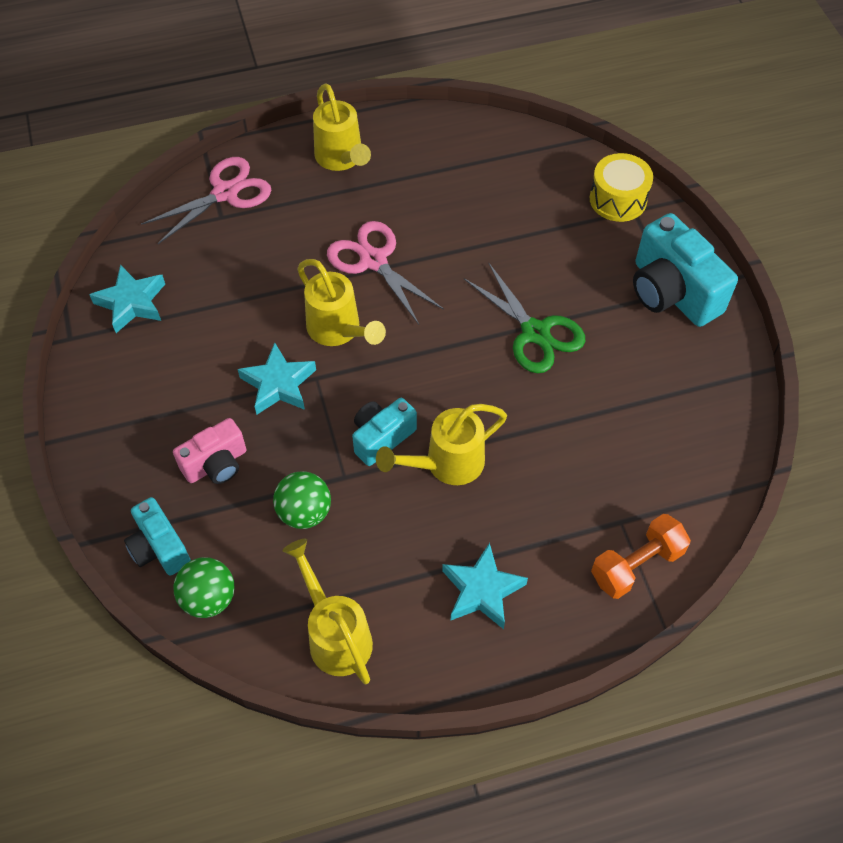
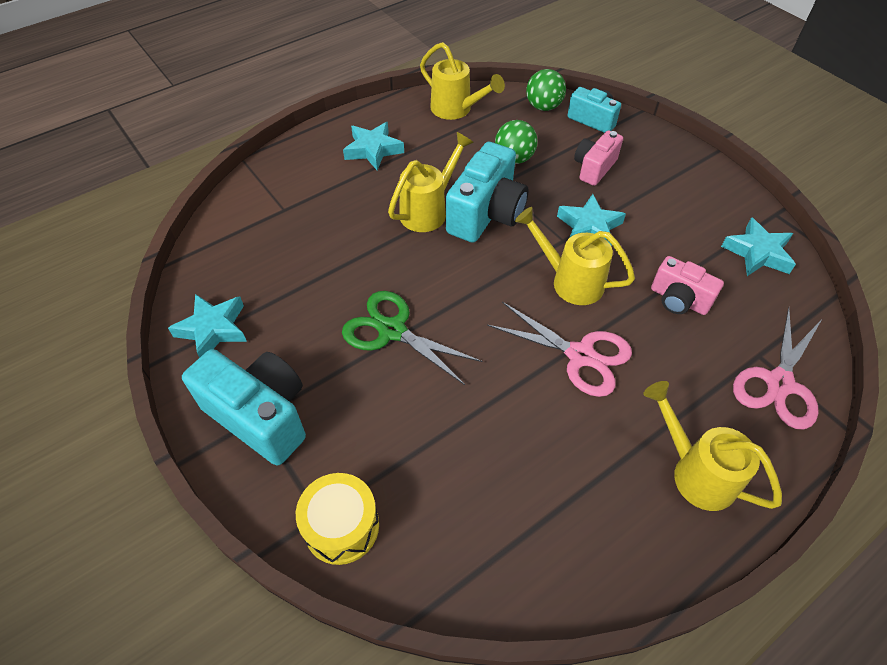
camera: 160 degrees right, 5 degrees down
(249, 281) = (678, 300): none -> pink camera
(381, 437) = (486, 214): turquoise camera -> turquoise camera, size x1.67
(636, 565) = (268, 188): orange dumbbell -> none
(712, 386) = (213, 329): none -> turquoise star

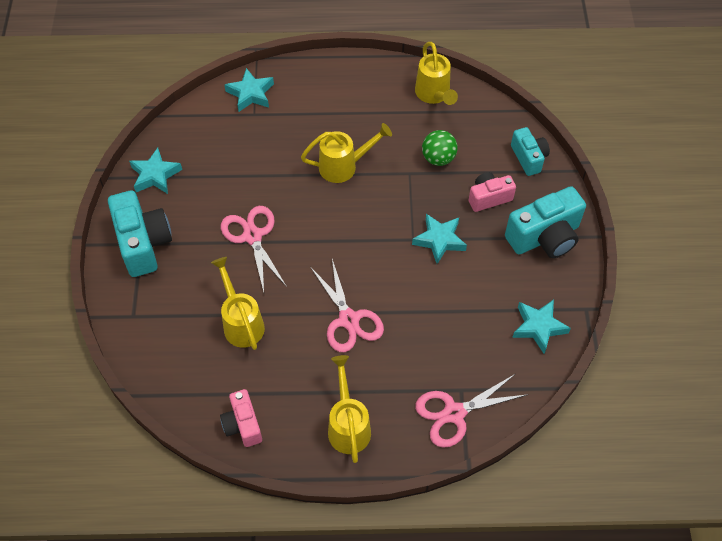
camera: 35 degrees right, 5 degrees up
(341, 526) = (139, 328): yellow drum -> none
(373, 150) = (347, 98): turquoise star -> turquoise star (250, 93)
(392, 331) = (252, 236): green scissors -> pink scissors
(486, 214) = (379, 190): turquoise camera -> turquoise camera (544, 237)
(543, 107) = (502, 126): green ball -> none
(570, 281) = (389, 269): yellow watering can -> yellow watering can (241, 322)
(678, 300) = (447, 324): pink camera -> pink camera (243, 424)

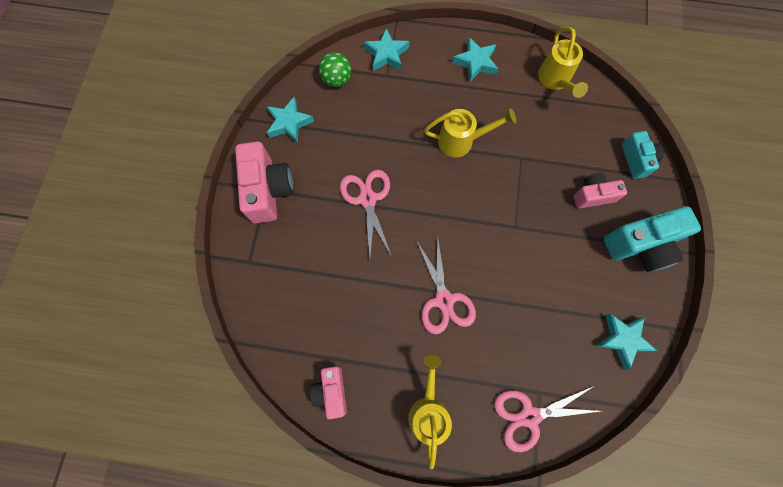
camera: 10 degrees right, 15 degrees up
(143, 243) = (268, 190): turquoise camera -> pink camera
(241, 322) = (345, 286): yellow watering can -> none
(438, 158) = (550, 147): green ball -> green ball (336, 79)
(439, 240) = (540, 232): turquoise star -> turquoise star (475, 62)

